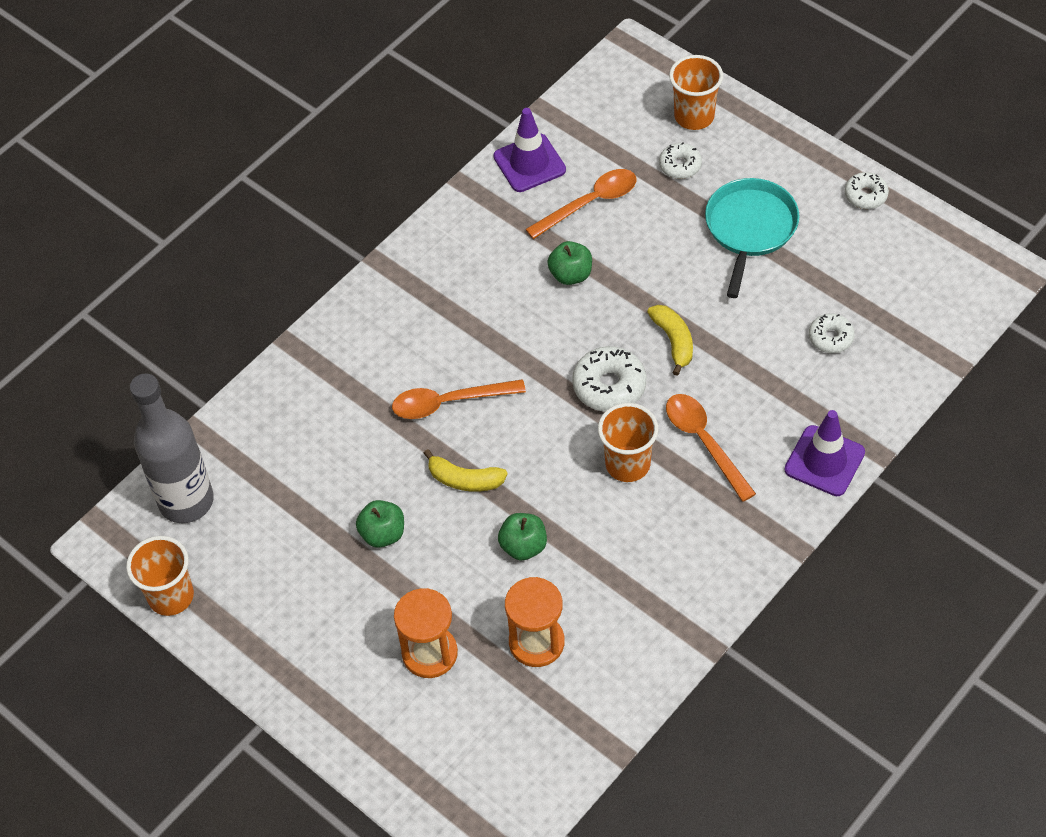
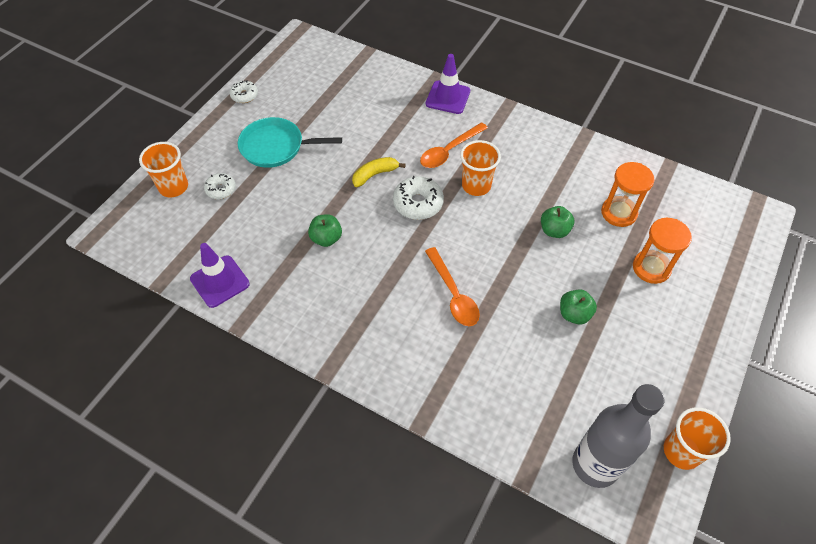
camera: 105 degrees left, 0 degrees up
(464, 479) = (514, 272): yellow banana -> none
(590, 203) = (258, 237): orange spoon -> none
(830, 338) = (358, 102): white donut -> none

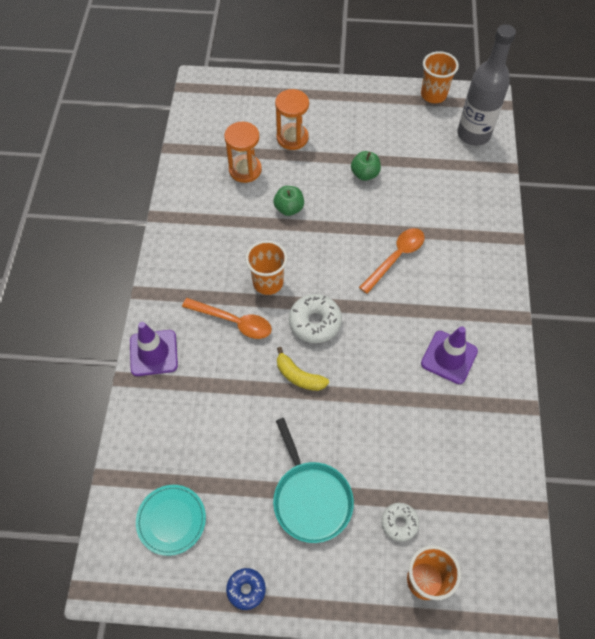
camera: 115 degrees left, 5 degrees up
(220, 281) = (501, 452): purple traffic cone -> purple traffic cone (449, 357)
(244, 95) = (246, 589): white donut -> blue donut
(315, 74) = (171, 520): none -> turquoise plate
(326, 238) = (399, 382): green apple -> none

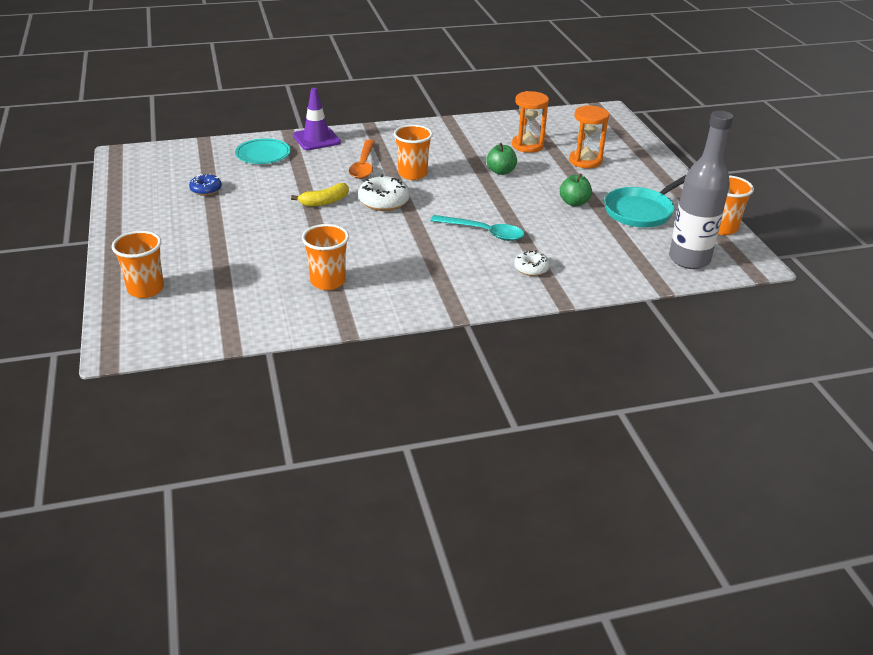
camera: 70 degrees right, 25 degrees down
(171, 520) = (175, 170): turquoise plate -> turquoise plate (263, 154)
(246, 589) = (125, 208): blue donut -> blue donut (206, 189)
(299, 376) = (324, 202): yellow banana -> yellow banana turned 135 degrees counterclockwise
(311, 499) = (209, 224): turquoise pan -> turquoise pan (640, 211)
(396, 258) = (483, 232): orange spoon -> turquoise spoon
(399, 523) = (197, 269): white donut -> white donut (531, 268)
(448, 406) = (328, 281): none -> orange cup
(449, 357) = (383, 276): purple traffic cone -> none

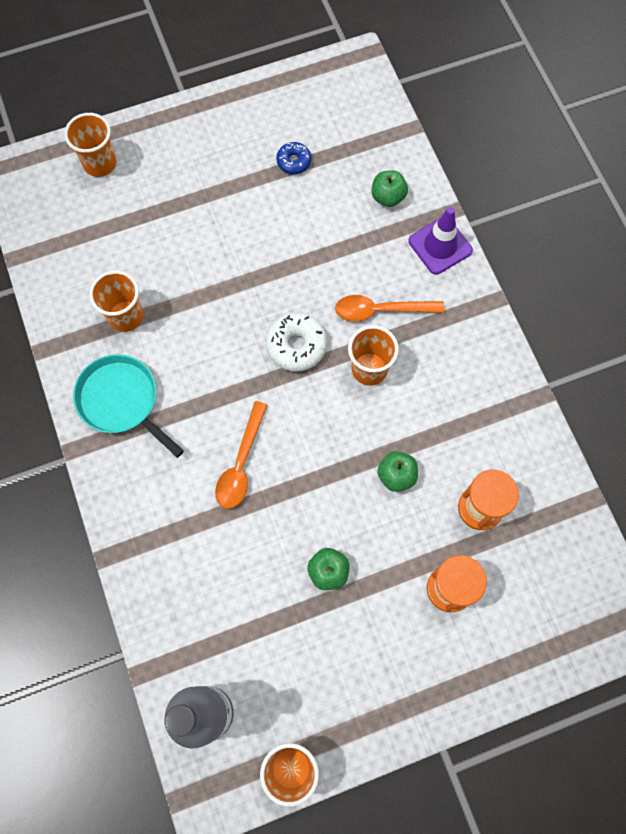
camera: 85 degrees right, 35 degrees up
(263, 154) = (388, 197): turquoise plate -> green apple
(324, 202) = (285, 284): yellow banana -> none
(483, 232) = (241, 463): turquoise spoon -> orange spoon
(531, 268) = (169, 520): white donut -> none
(640, 211) = (319, 659): turquoise pan -> turquoise pan (121, 400)

